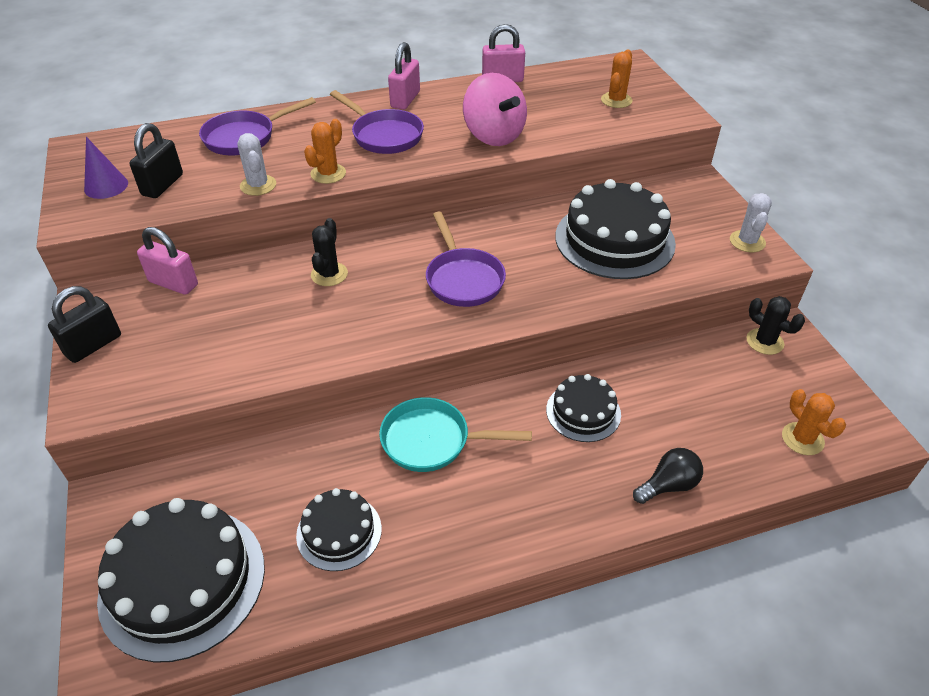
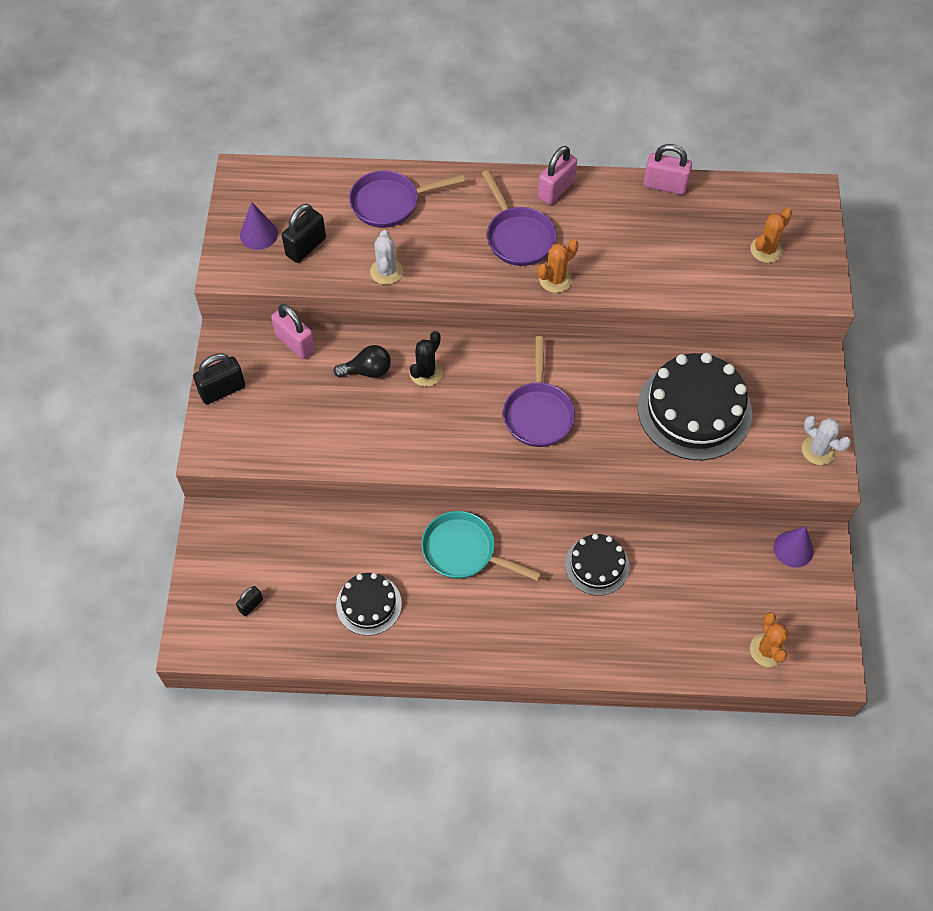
camera: 20 degrees right, 15 degrees up
(182, 581) = (251, 605): black cake -> black padlock
(328, 174) = (451, 274): orange cactus -> orange cactus (555, 279)
(493, 135) = (621, 267): pink spinning top -> none
(668, 485) = (633, 652): black light bulb -> black light bulb (367, 371)
(747, 241) = (818, 450): white cactus -> white cactus turned 75 degrees counterclockwise
(764, 341) = (793, 549): black cactus -> purple cone

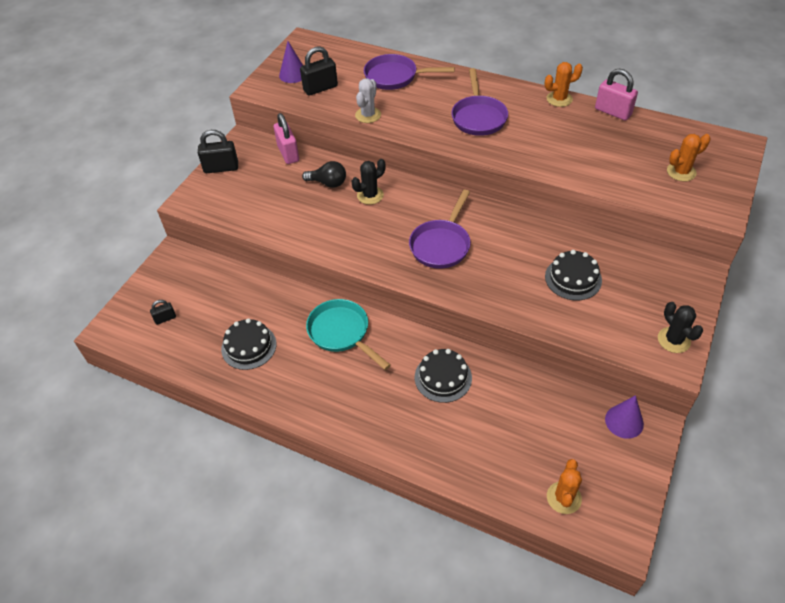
camera: 25 degrees right, 10 degrees down
(555, 279) = (493, 150): orange cactus -> orange cactus (559, 99)
(556, 190) = (523, 96): pink padlock -> none
(694, 410) = (573, 278): black cake -> black cake, size x0.55
(818, 450) = (674, 340): white cactus -> black cactus

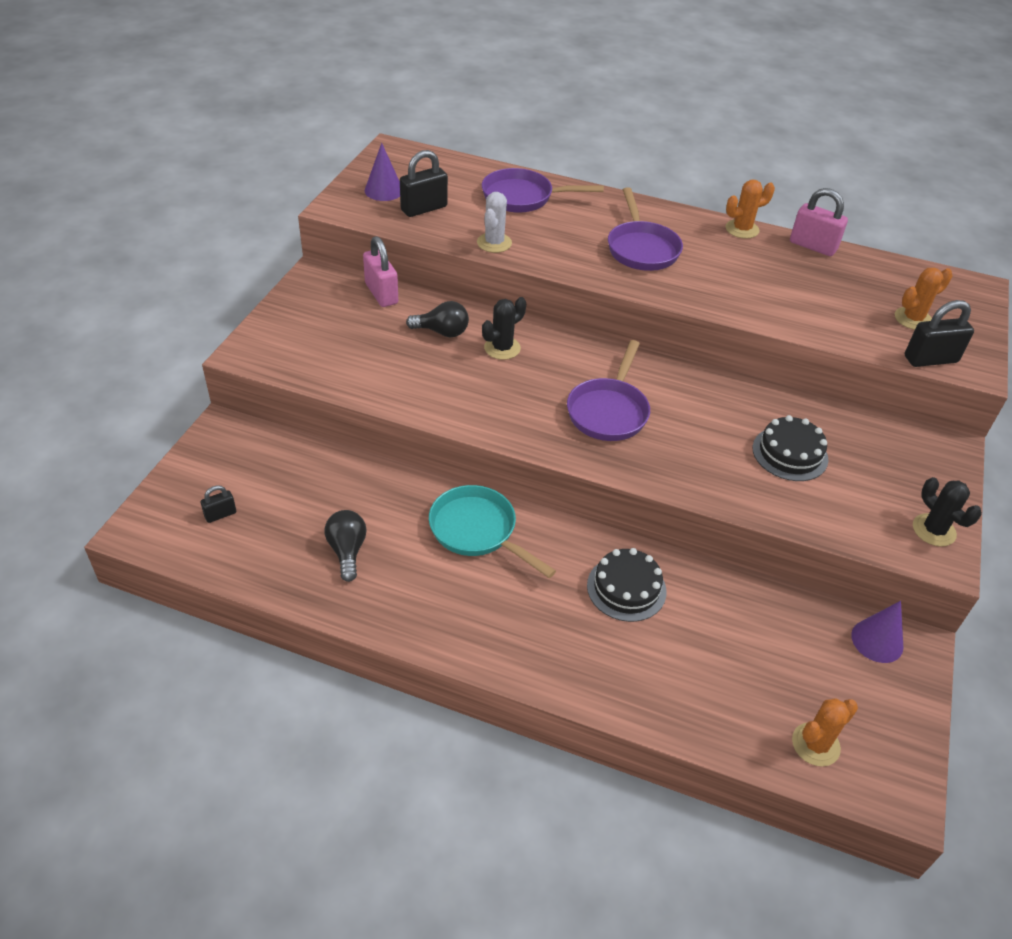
camera: 10 degrees left, 5 degrees down
(221, 168) = (289, 311): black padlock -> black padlock (930, 359)
(249, 346) = (347, 551): black cake -> black light bulb
(564, 498) = (815, 744): orange cactus -> orange cactus turned 45 degrees clockwise

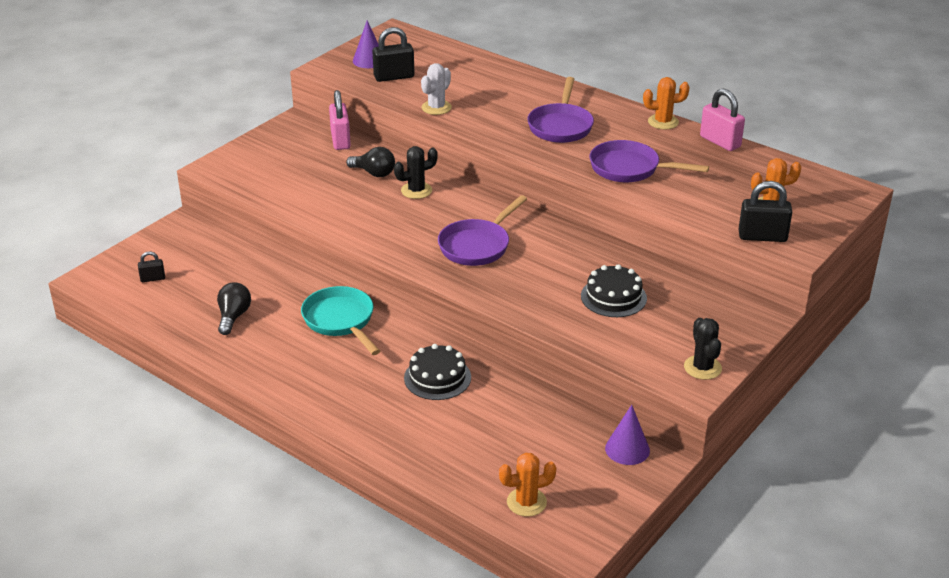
camera: 20 degrees right, 10 degrees down
(523, 197) = (483, 77): purple pan -> purple pan (630, 169)

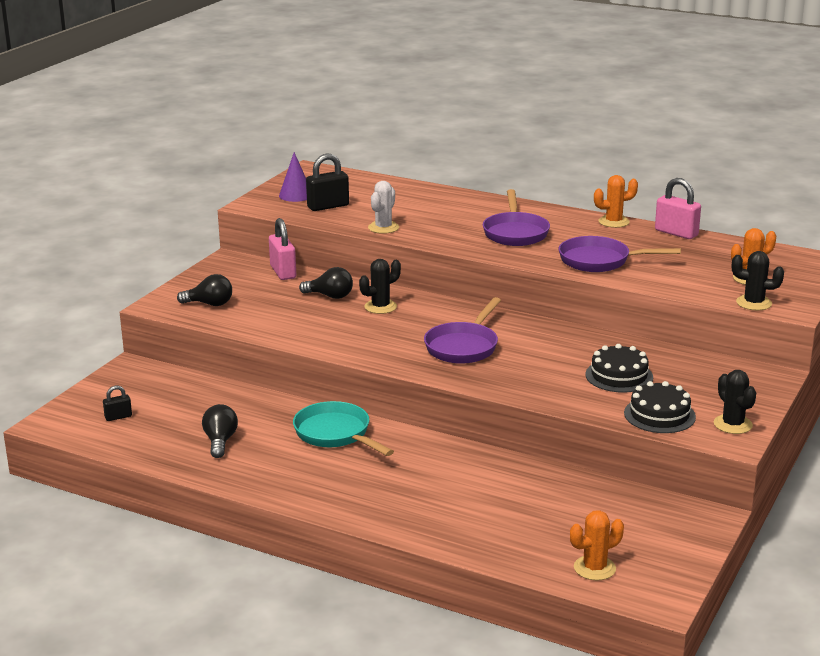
camera: 10 degrees left, 10 degrees down
(260, 171) = (209, 304): none -> black light bulb
(437, 377) = (457, 472): black cake -> black cake (659, 415)
(627, 449) = (675, 512): purple cone -> none
(762, 237) = (753, 303): black padlock -> black cactus

